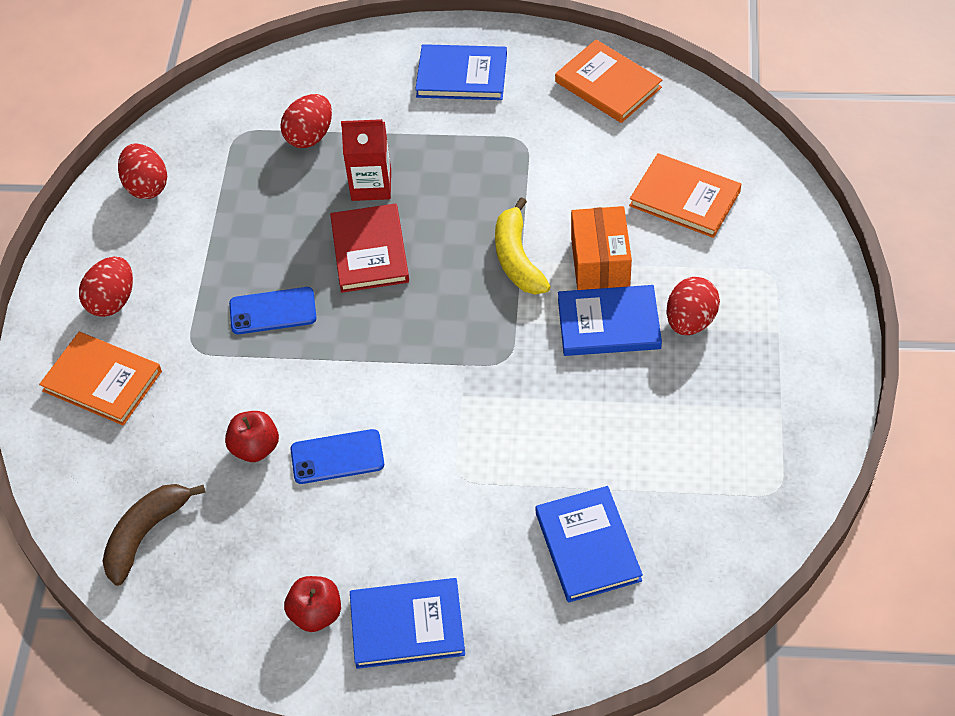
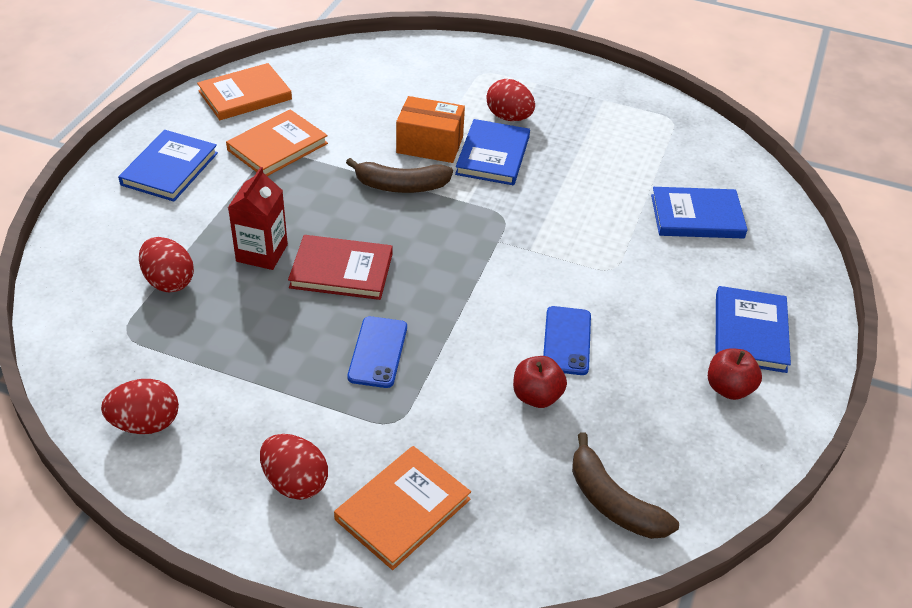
camera: 80 degrees left, 10 degrees down
(517, 258) = (401, 186): yellow banana -> brown banana
(684, 198) = (390, 90): orange book -> orange book (277, 147)

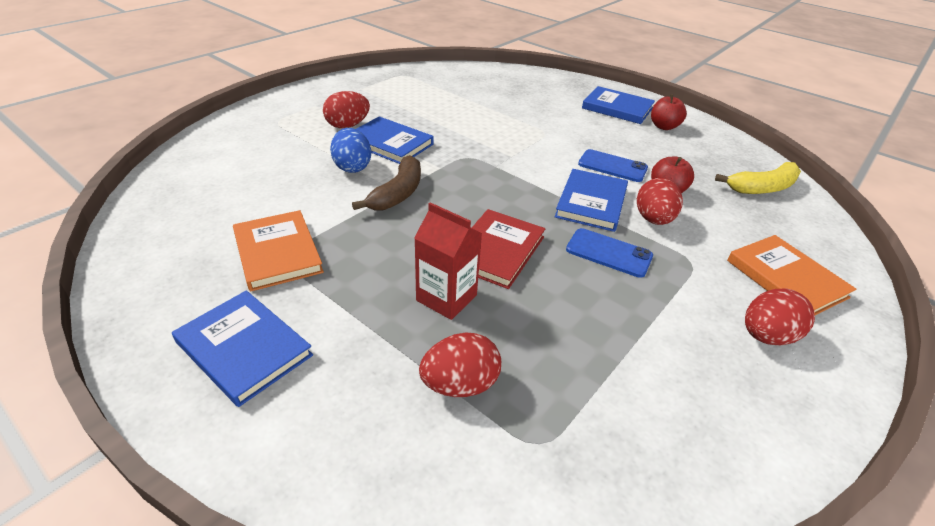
camera: 70 degrees left, 5 degrees down
(146, 423) = (694, 445): red egg -> red egg (653, 219)
(245, 95) = (159, 258): orange book -> none
(429, 145) = (352, 167): orange box -> blue egg
(613, 502) = (762, 188): brown banana -> yellow banana
(697, 216) = (506, 94): blue book -> blue book (591, 203)

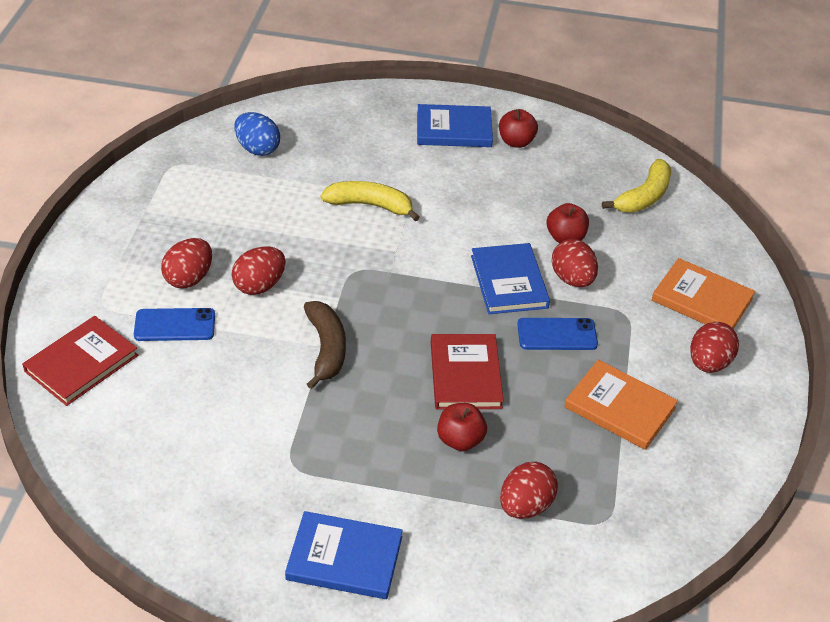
camera: 30 degrees left, 5 degrees up
(225, 144) = (81, 363): none -> red book
(278, 253) = (280, 464): orange book -> orange book (620, 407)
(352, 167) = (251, 335): blue egg -> blue egg (257, 149)
(390, 143) = (259, 285): blue book -> red egg
(446, 298) = (460, 440): red carton -> red apple
(515, 127) = (370, 205): none -> yellow banana
(612, 166) = (500, 224): blue phone -> blue phone (175, 325)

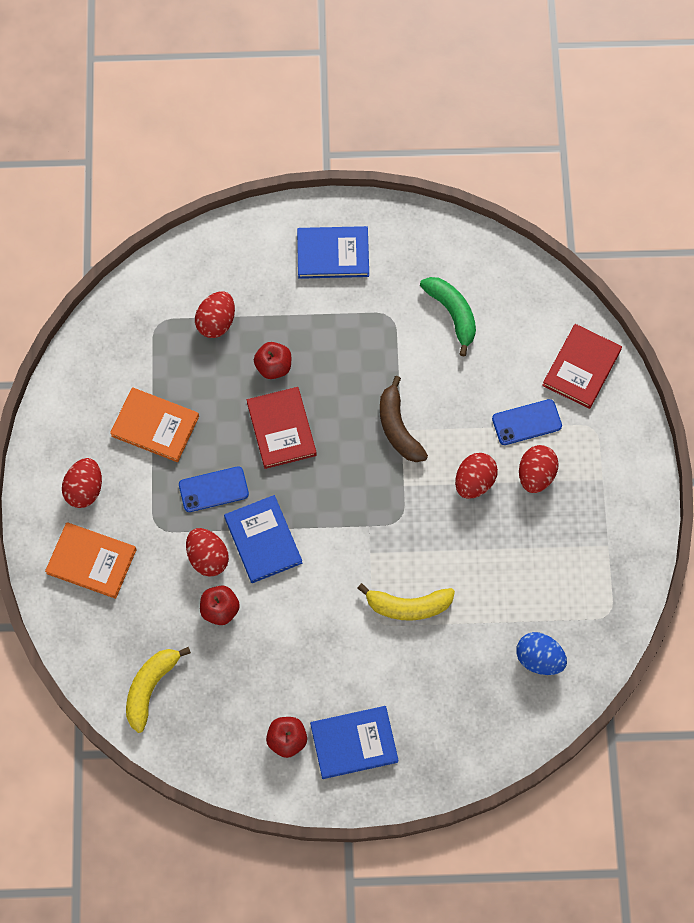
camera: 170 degrees right, 25 degrees up
(211, 451) = (452, 314): none -> green banana

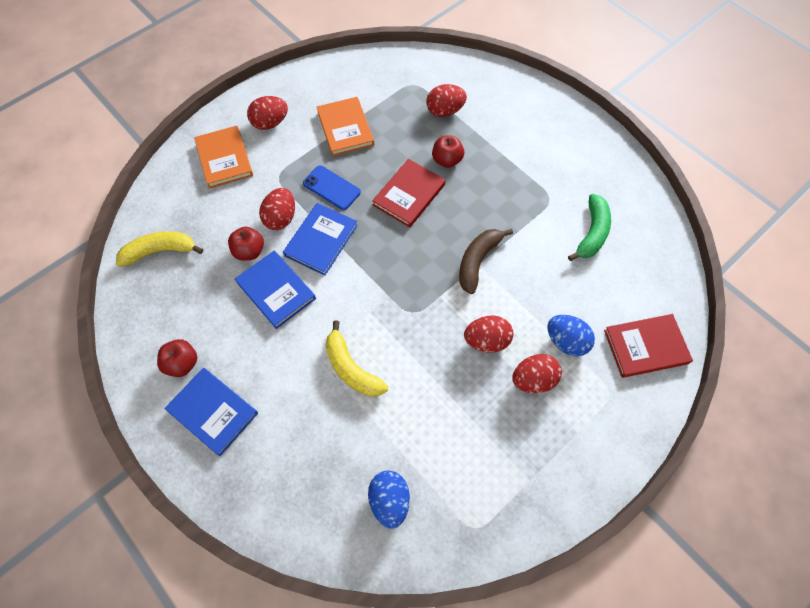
camera: 50 degrees right, 5 degrees down
(333, 254) = (555, 137): blue book -> blue book (276, 290)
(526, 422) = (566, 341): blue phone -> blue egg

